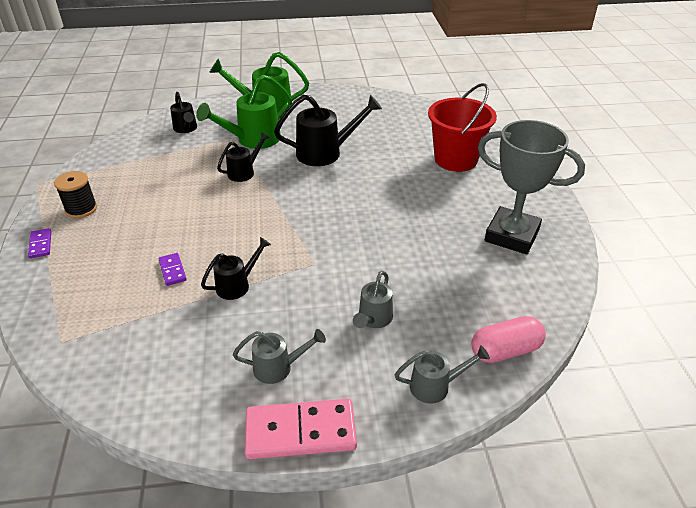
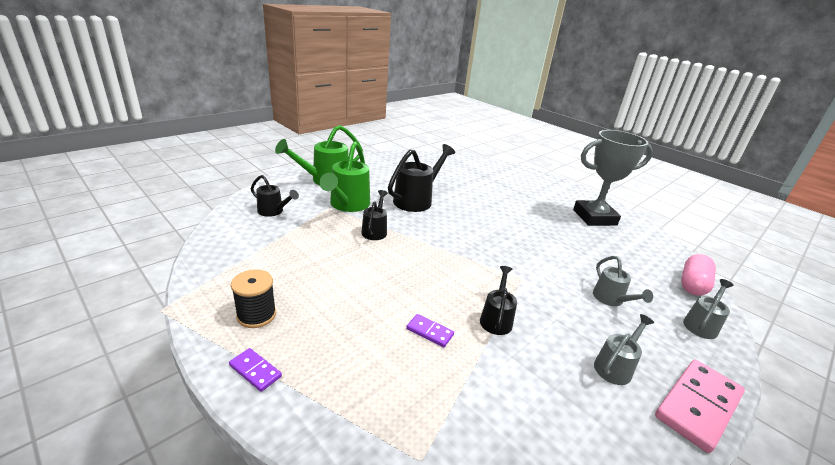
camera: 40 degrees left, 10 degrees down
(455, 159) = (502, 183): red bucket -> none

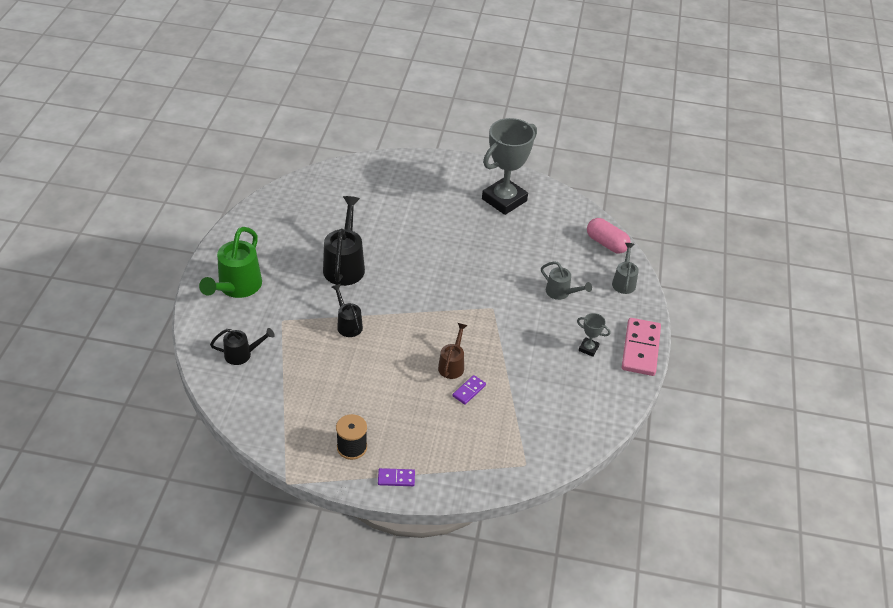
camera: 35 degrees left, 15 degrees up
(347, 205) = (294, 308): green watering can -> none
(429, 332) = (469, 391): purple domino -> purple domino turned 45 degrees counterclockwise
(435, 301) = (452, 365): none -> brown watering can
(496, 319) = (501, 355): black watering can -> none
(615, 366) = (588, 348): grey watering can -> grey trophy
(693, 284) = (606, 243): pink capsule -> pink capsule turned 45 degrees counterclockwise

